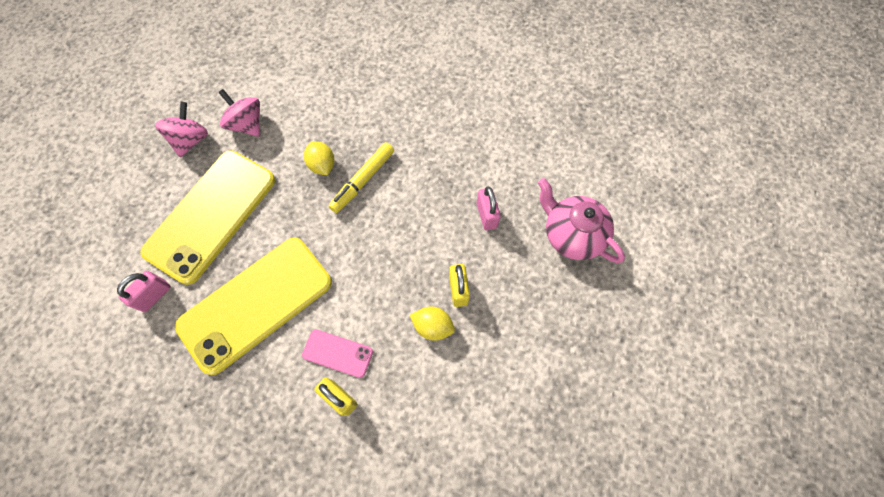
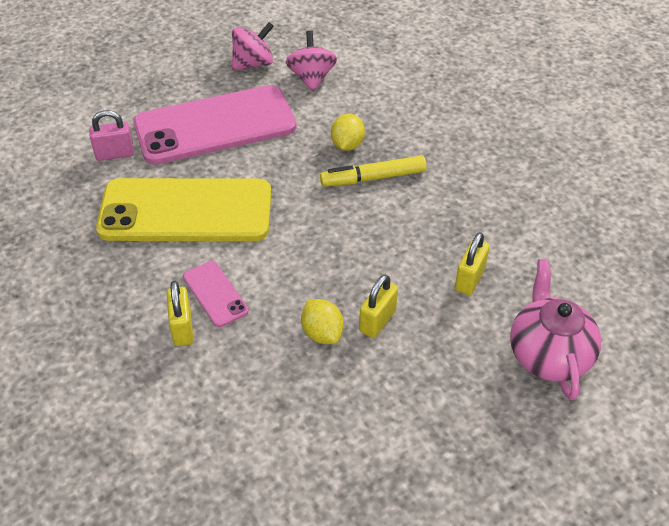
camera: 40 degrees right, 20 degrees down
(211, 215) = (215, 125): yellow phone -> pink phone
(486, 215) = (469, 279): pink padlock -> yellow padlock

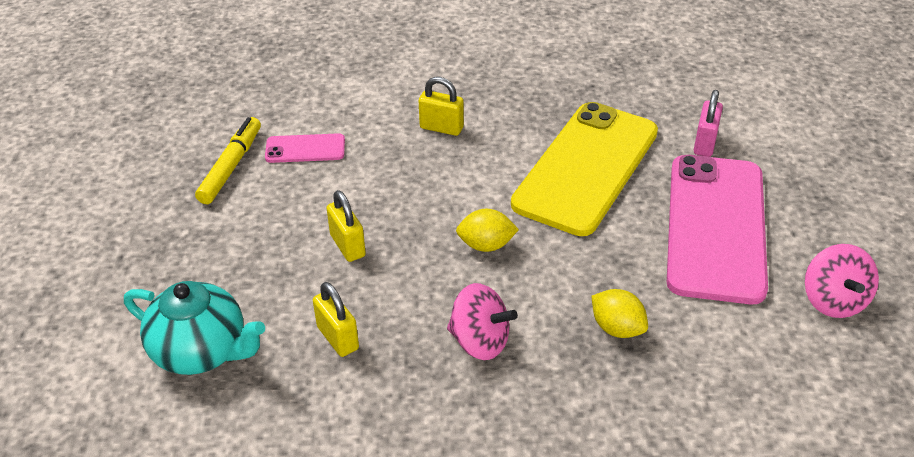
camera: 120 degrees right, 5 degrees down
(215, 294) = (464, 156): pink phone -> pink phone (305, 149)
(311, 78) = (775, 347): pink spinning top -> pink spinning top (480, 341)
(322, 333) = (366, 205): yellow lemon -> yellow lemon (486, 245)
(373, 178) = (543, 327): yellow marker -> yellow marker (231, 166)
(548, 354) = (202, 351): pink teapot -> turquoise teapot

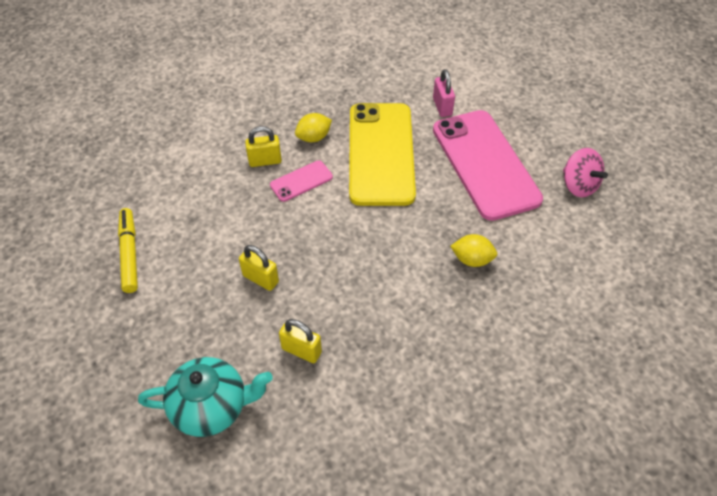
camera: 30 degrees left, 10 degrees up
(305, 149) = (177, 216): pink phone -> pink phone (301, 181)
(480, 341) = (396, 308): pink spinning top -> none
(486, 245) = (354, 237): yellow lemon -> yellow lemon (314, 137)

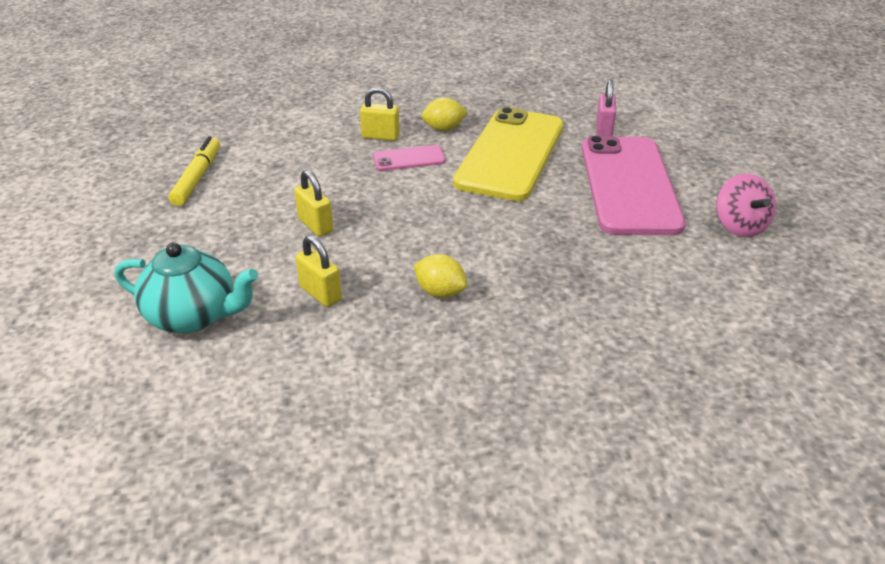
camera: 20 degrees right, 15 degrees down
(472, 259) = (566, 262): yellow lemon -> yellow lemon (440, 292)

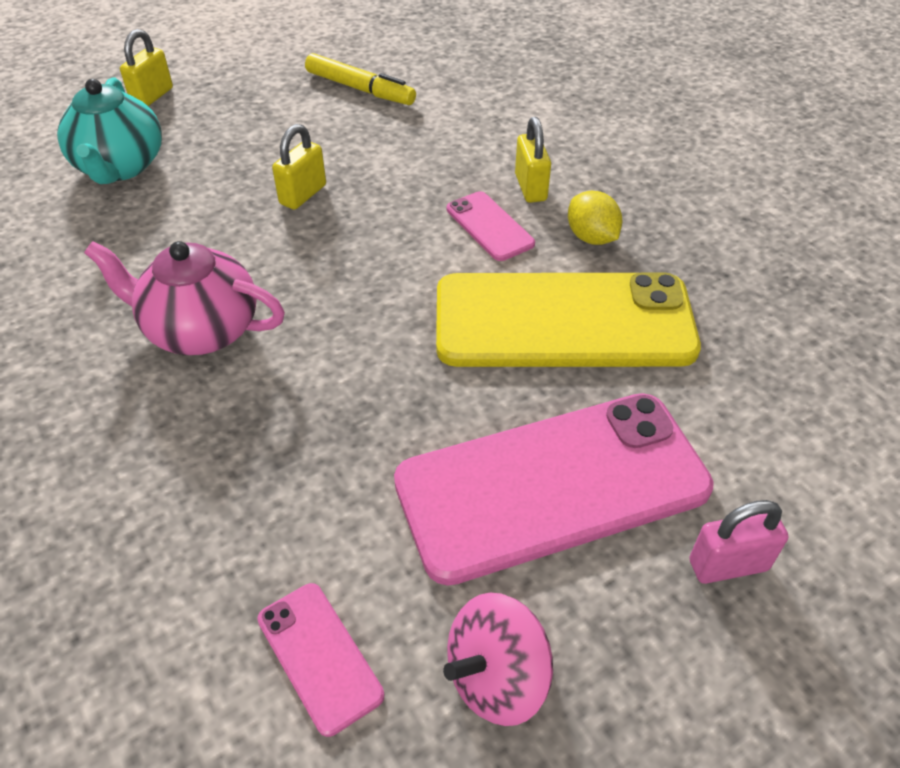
camera: 70 degrees right, 10 degrees up
(197, 177) = (360, 89): yellow marker -> yellow marker turned 45 degrees clockwise
(320, 293) = (175, 236): yellow padlock -> yellow padlock (152, 96)
(440, 292) = (200, 330): yellow lemon -> pink teapot
(603, 130) = (716, 420): pink padlock -> pink padlock (728, 565)
(719, 278) = (319, 656): none -> pink phone

